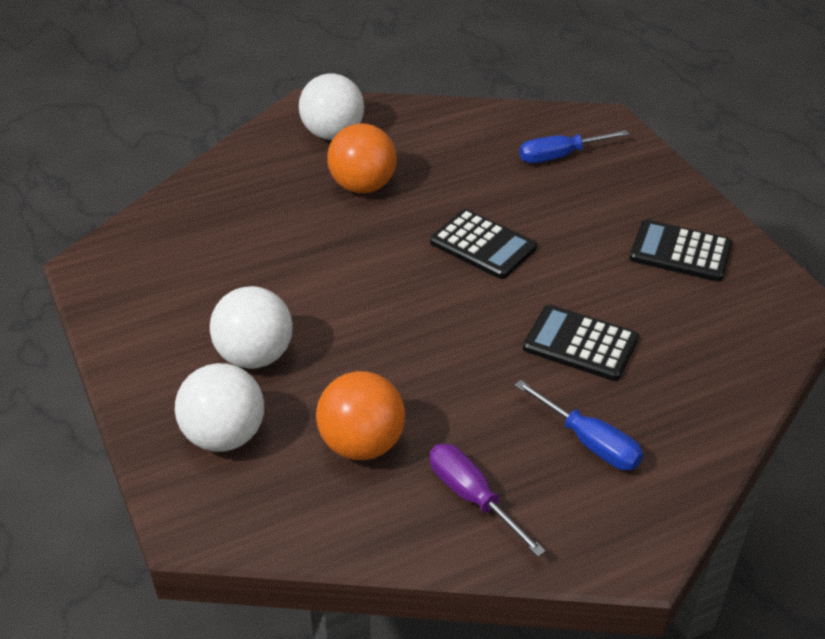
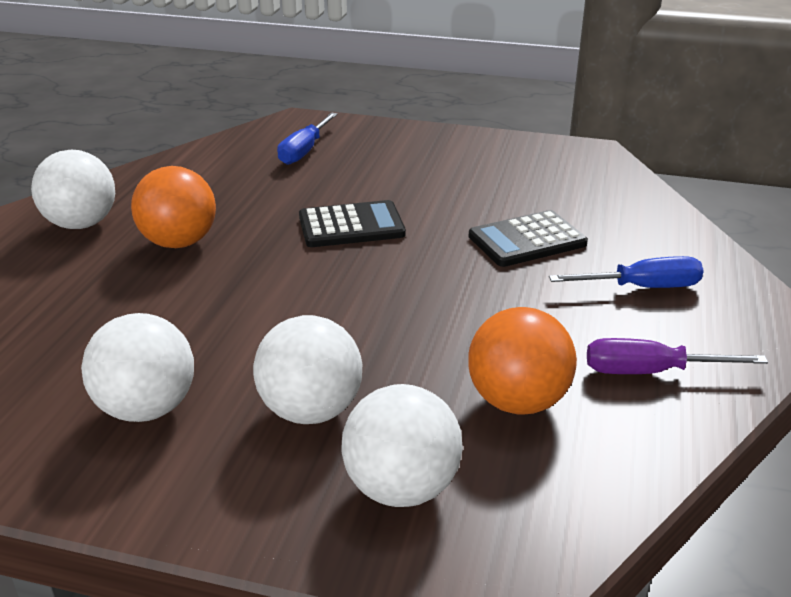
camera: 50 degrees left, 10 degrees down
(190, 290) = (147, 408): none -> white ball
(680, 252) = (482, 161): black calculator -> none

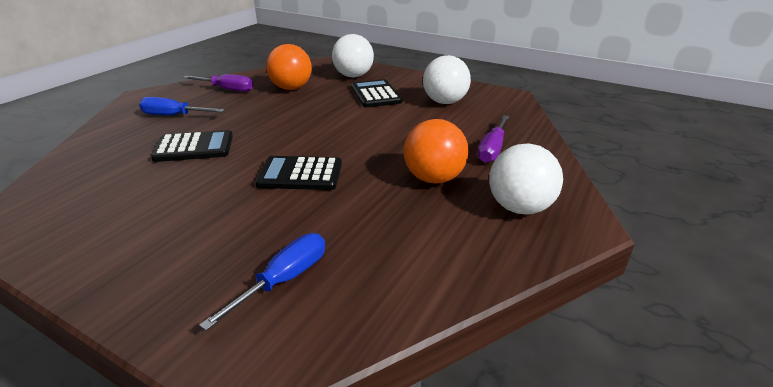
camera: 165 degrees left, 0 degrees up
(84, 297) = (492, 150): none -> purple screwdriver
(311, 411) = (375, 94): white ball -> black calculator

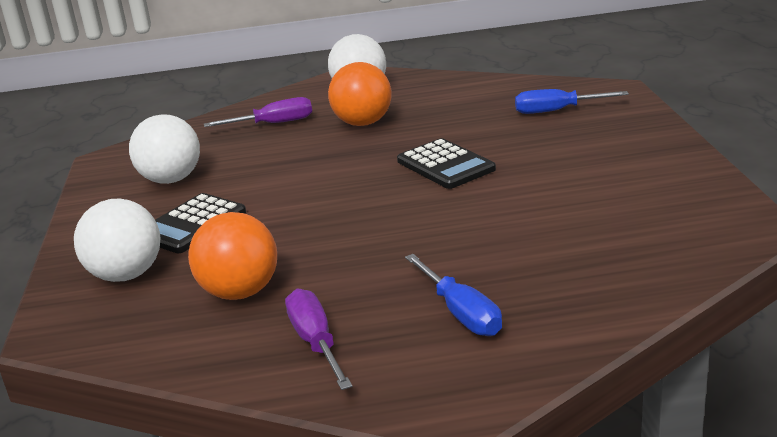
camera: 125 degrees left, 5 degrees down
(194, 147) = (497, 239): black calculator -> none

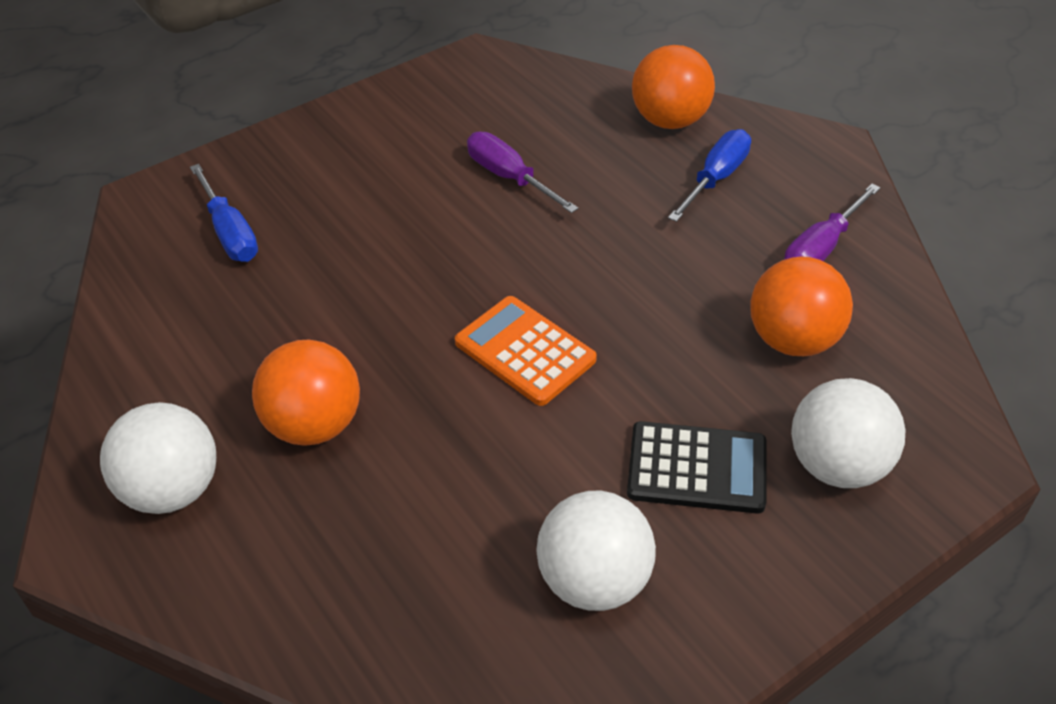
camera: 120 degrees left, 20 degrees up
(274, 124) = (342, 550): purple screwdriver -> purple screwdriver (508, 177)
(349, 187) = (525, 351): none -> orange calculator
(445, 165) = (429, 284): black calculator -> none
(574, 311) = (669, 120): none -> orange ball

